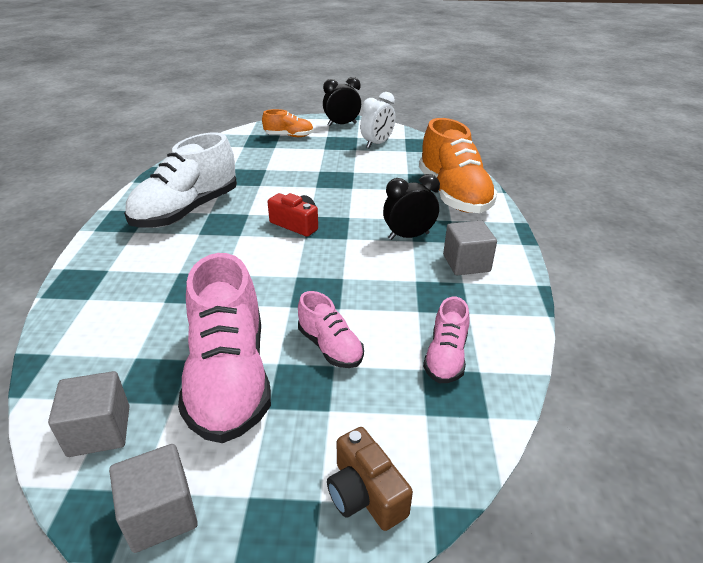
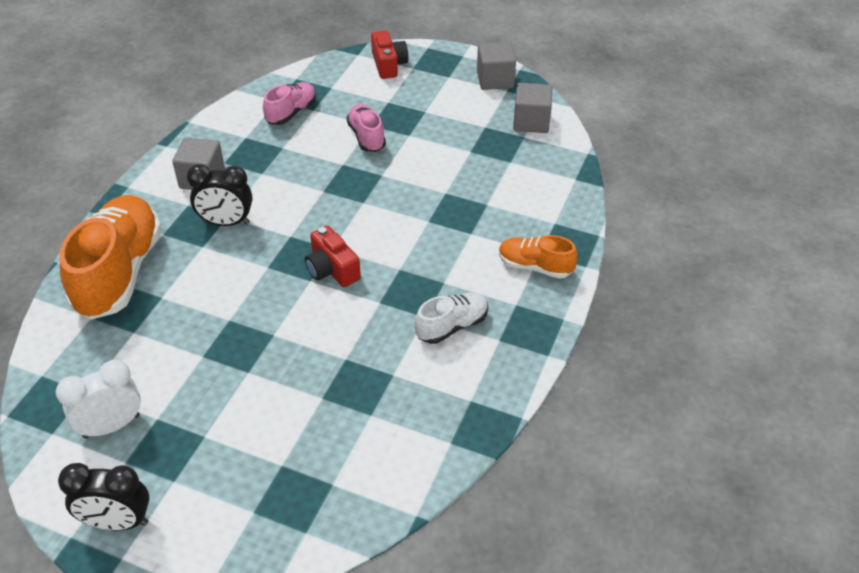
camera: 160 degrees left, 10 degrees up
(187, 211) = (452, 326): white shoe -> white shoe, size x0.51
(229, 377) = (445, 133): pink shoe -> none
(289, 136) = (238, 501): orange shoe -> orange shoe (535, 266)
(365, 494) = (388, 65): brown camera -> red camera

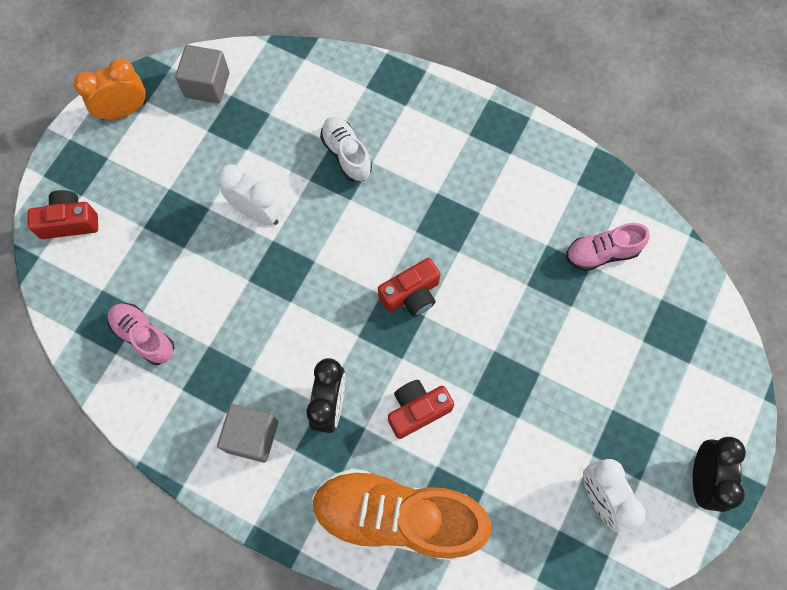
camera: 85 degrees left, 25 degrees up
(216, 280) = (417, 410): none -> red camera
(366, 137) = (204, 253): pink shoe -> pink shoe (602, 253)
(408, 163) = (257, 212): none -> white clock
(452, 326) = (492, 190): white shoe -> white shoe (346, 154)
(495, 80) = (124, 110): grey cube -> orange clock
(535, 266) = (423, 112): orange shoe -> none

